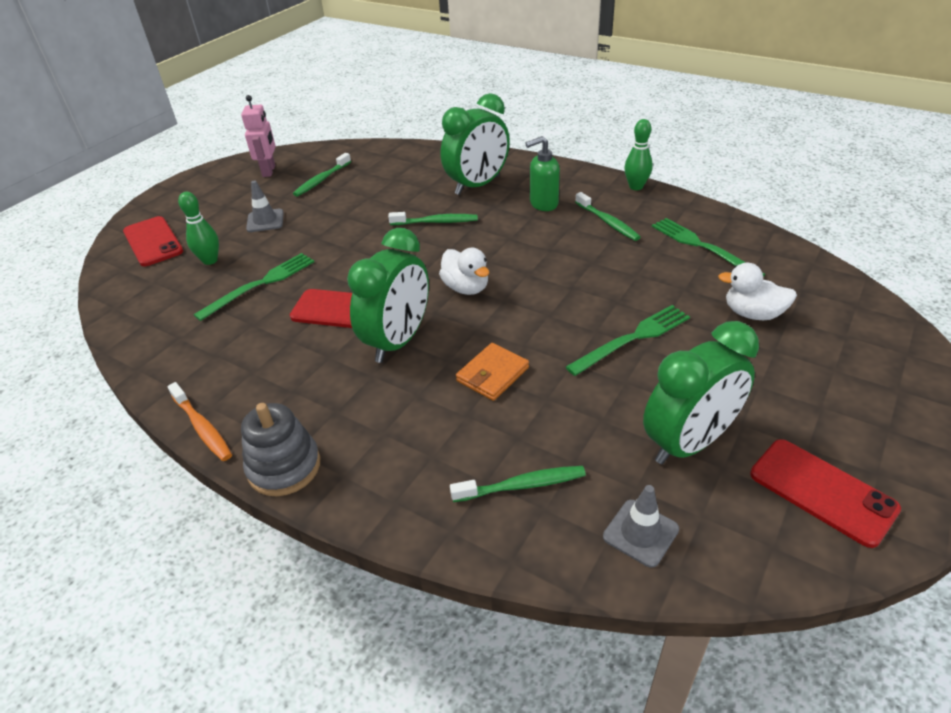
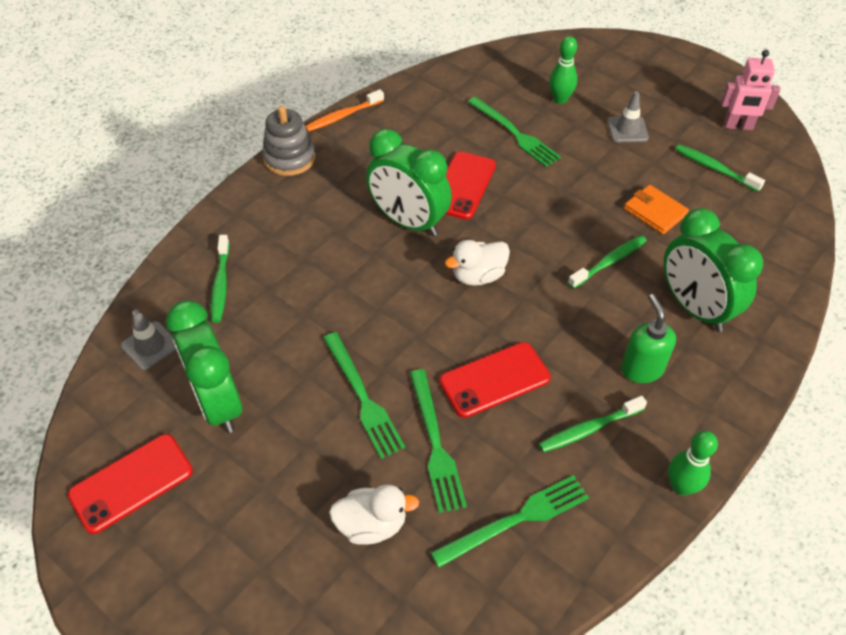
camera: 95 degrees right, 10 degrees up
(153, 242) = (598, 61): red phone -> red phone (494, 379)
(436, 222) = (609, 262): green toothbrush -> green toothbrush turned 135 degrees counterclockwise
(492, 374) = (346, 281): orange wallet -> orange wallet (655, 212)
(659, 291) = (435, 443): none -> green fork
(752, 314) = (372, 525): white duck -> white duck turned 60 degrees clockwise

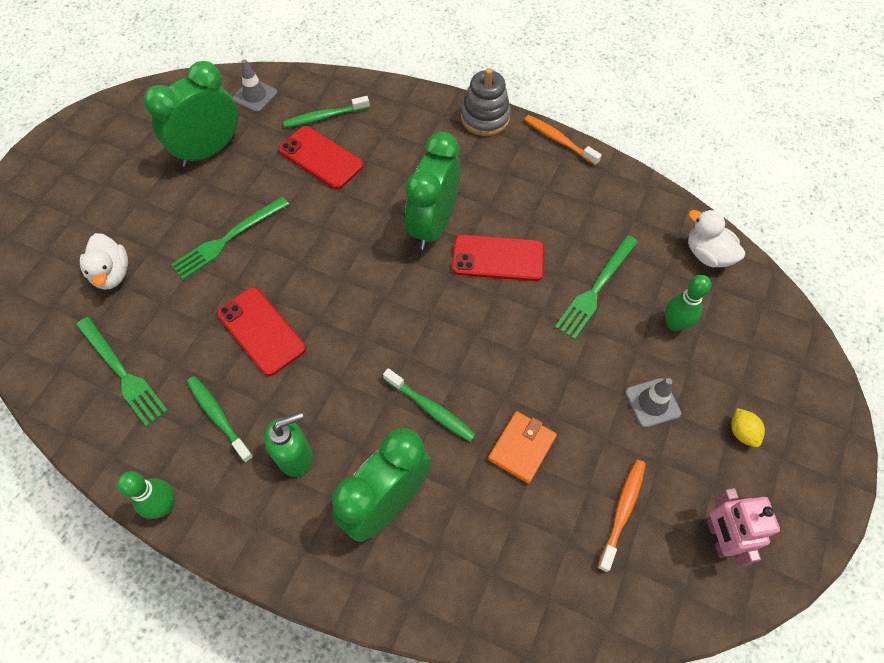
camera: 75 degrees right, 10 degrees up
(131, 483) = (137, 125): red phone -> red phone (321, 158)
(435, 443) = (189, 300): green fork -> none
(478, 276) = (380, 295): white duck -> white duck (707, 254)
(659, 92) = (742, 432): none -> yellow lemon
(714, 168) = (622, 511): green toothbrush -> orange toothbrush

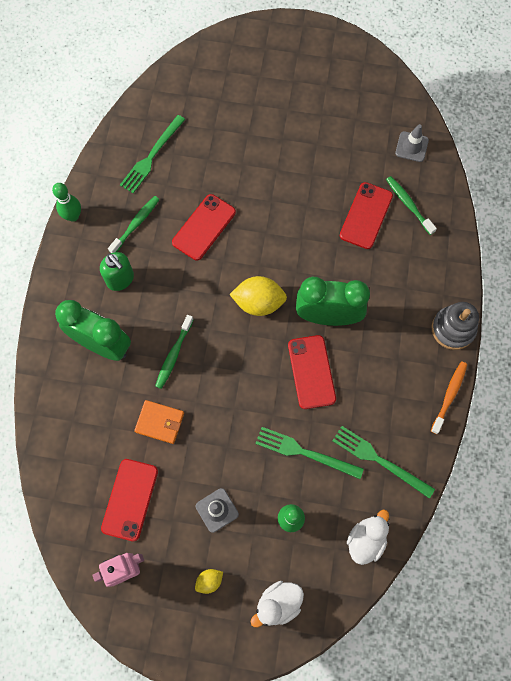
camera: 75 degrees right, 10 degrees up
(112, 274) = (221, 118): white duck -> white duck (278, 603)
(209, 151) = (346, 136): green clock -> none
(228, 239) = (271, 179): green fork -> green fork (379, 460)
(391, 292) = (258, 303): none -> yellow lemon
(622, 511) = (130, 499): orange toothbrush -> red phone

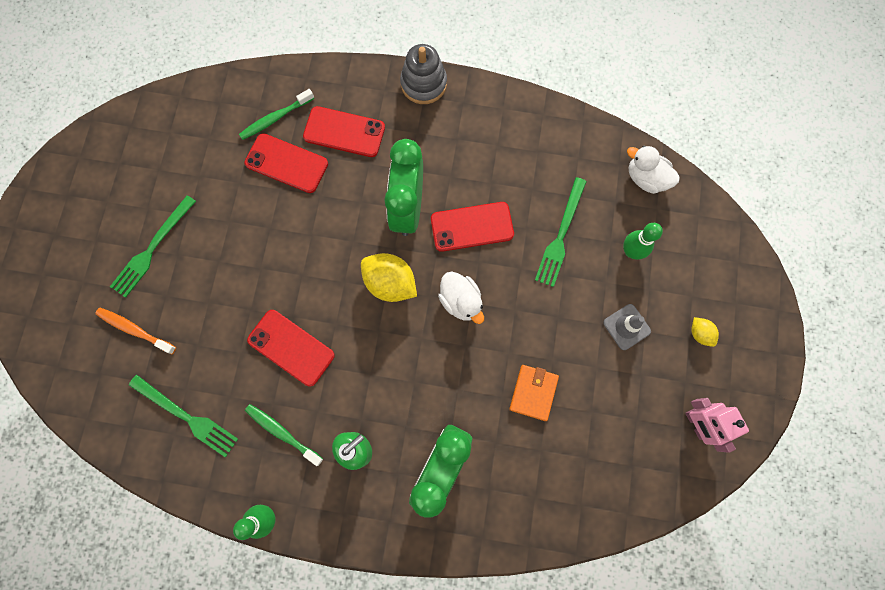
camera: 90 degrees left, 5 degrees up
(130, 499) = (621, 423): red phone -> red phone (344, 132)
(173, 355) = (453, 379): green toothbrush -> none
(258, 303) = (390, 283): yellow lemon -> yellow lemon turned 60 degrees counterclockwise
(278, 603) = (715, 264): white duck -> white duck (461, 301)
(379, 460) = (565, 162): green fork -> green fork (152, 248)
(411, 147) = (202, 111): grey traffic cone -> none
(449, 396) = (496, 92): orange toothbrush -> orange toothbrush (135, 330)

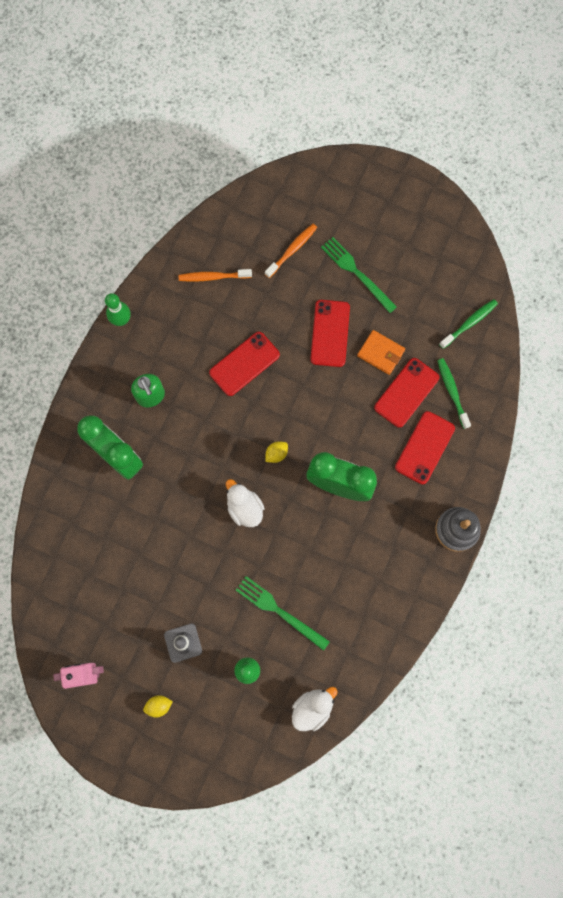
camera: 105 degrees right, 0 degrees up
(186, 416) = (213, 277): green fork -> orange toothbrush
(282, 433) = (179, 344): green toothbrush -> green toothbrush (469, 323)
(390, 283) = (276, 454): yellow lemon -> yellow lemon, size x0.51
(461, 301) = (244, 508): white duck -> white duck turned 75 degrees clockwise
(472, 226) = (308, 535): red phone -> red phone (330, 333)
(533, 392) = (152, 546): orange wallet -> orange wallet (381, 353)

